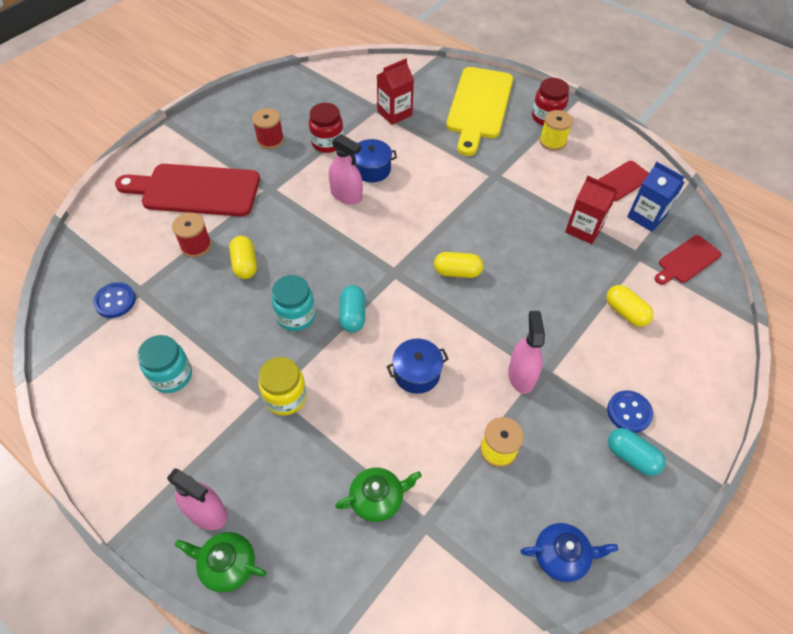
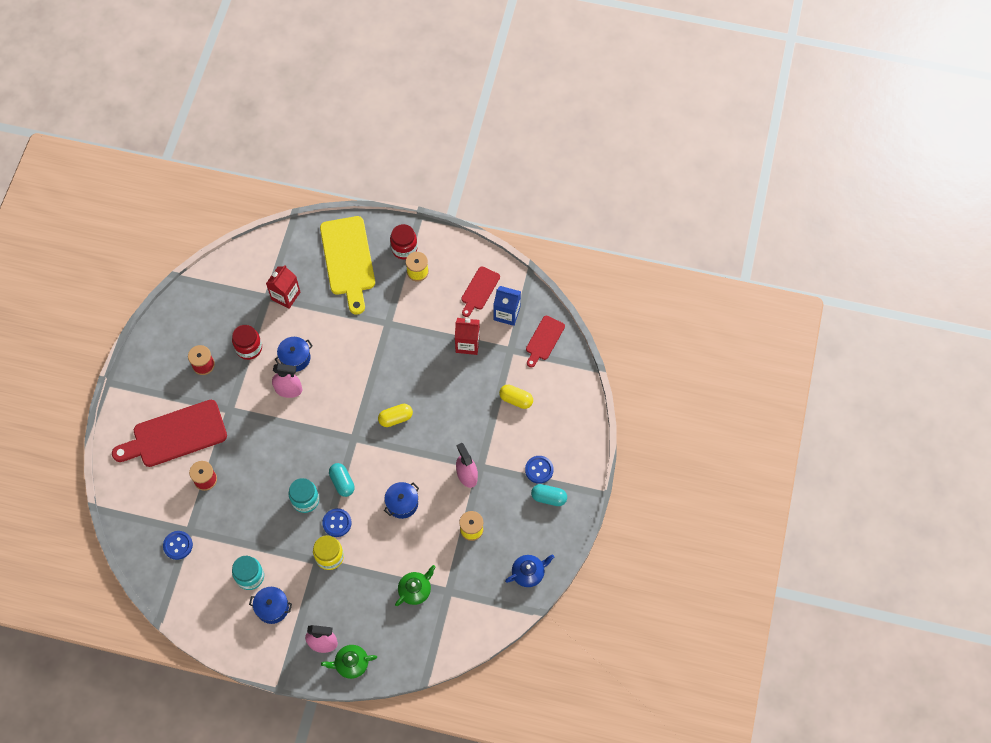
camera: 25 degrees left, 10 degrees up
(172, 429) = (272, 608): none -> blue pot
(245, 264) = (249, 478): yellow capsule -> none
(319, 360) = (337, 523): none -> blue button

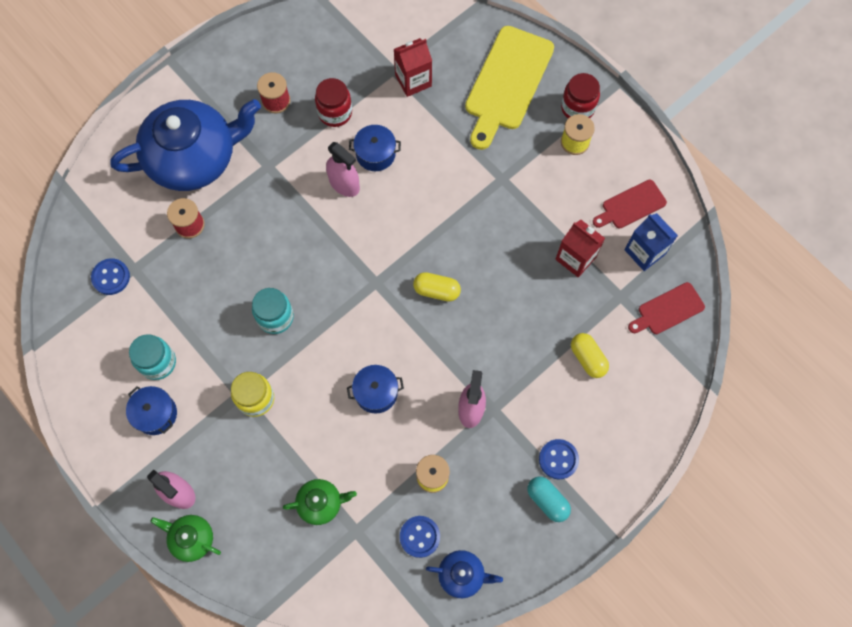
camera: 35 degrees right, 5 degrees up
(175, 435) = (194, 157): red cutting board -> blue teapot
(337, 523) = (290, 366): blue button -> blue button (420, 536)
(342, 482) = (328, 324): turquoise capsule -> none

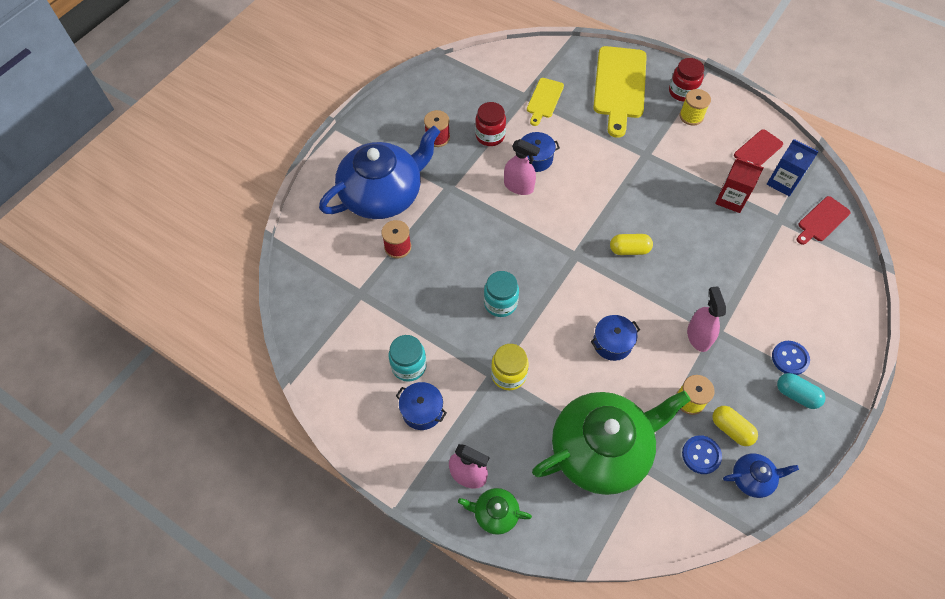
camera: 15 degrees left, 10 degrees down
(111, 277) = (341, 305): blue button -> none
(320, 503) = (601, 449): green teapot -> green teapot, size x2.33
(413, 81) = (544, 100): red carton -> yellow cutting board
(587, 358) = (776, 272): yellow capsule -> yellow capsule (731, 429)

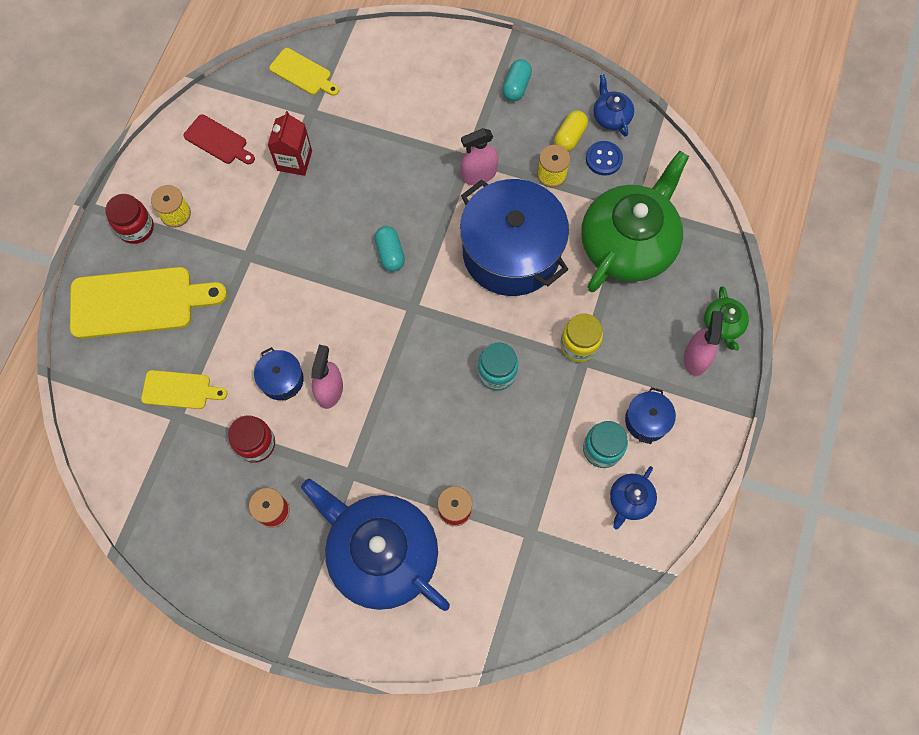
camera: 105 degrees left, 10 degrees up
(358, 375) = (630, 500): none -> blue teapot
(601, 449) = (628, 243): green teapot -> green teapot turned 75 degrees clockwise
(612, 343) = (511, 252): blue pot -> blue pot, size x2.34
(629, 250) = (390, 253): yellow capsule -> turquoise capsule
(783, 182) = (258, 112): blue carton -> none
(790, 358) = (479, 94): blue button -> none
(822, 220) = (303, 73): red cutting board -> yellow cutting board

